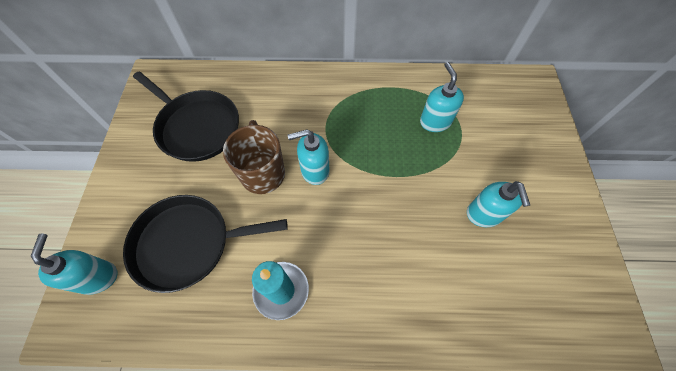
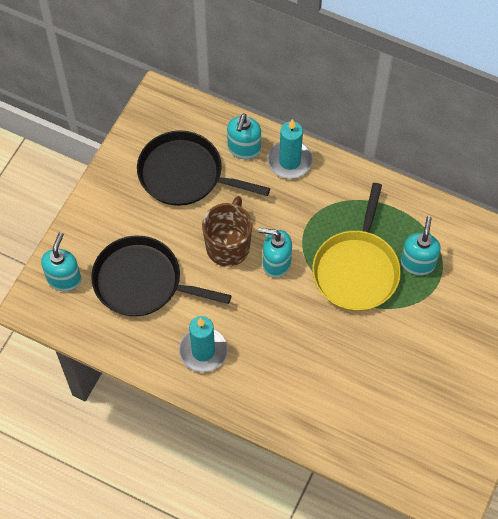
camera: 25 degrees right, 0 degrees up
(197, 127) = (185, 174): black pan -> black pan turned 135 degrees clockwise
(286, 84) = (289, 161): none -> turquoise candle
(388, 147) = (356, 270): none -> yellow pan
(484, 214) = (408, 366): turquoise soap dispenser -> turquoise soap dispenser (244, 149)

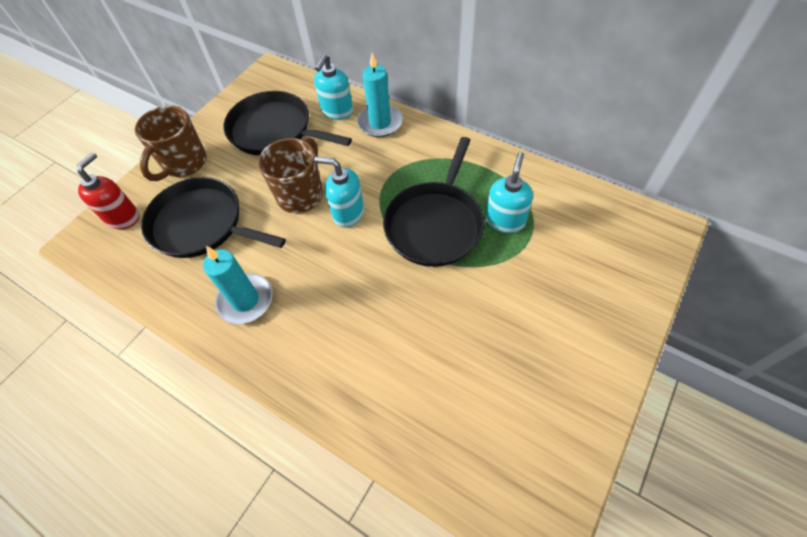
camera: 10 degrees right, 5 degrees down
(64, 279) = (123, 217): turquoise soap dispenser -> red soap dispenser
(104, 217) = (184, 164): none -> brown mug
(356, 270) = (435, 224): yellow pan -> black pan

